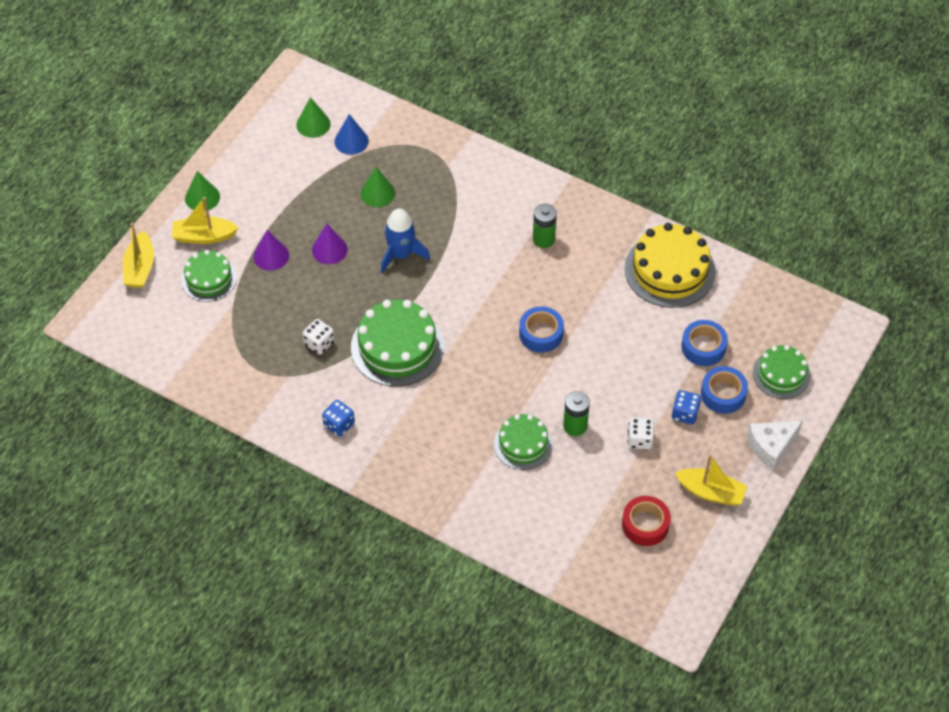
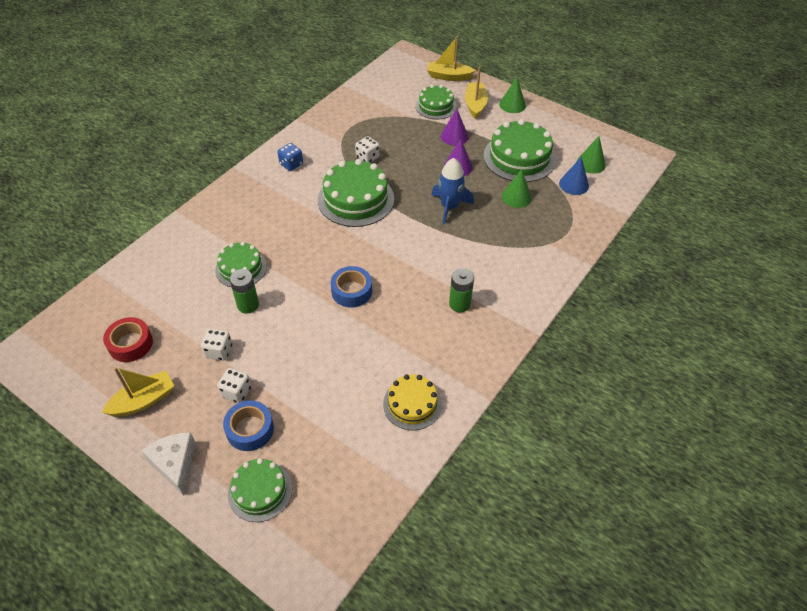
camera: 95 degrees right, 5 degrees down
(307, 190) = (519, 157): none -> green cake
(669, 270) = (412, 404): yellow cake -> yellow cake, size x0.61
(685, 413) = (236, 392): blue dice -> white dice
(703, 347) = (310, 420): blue tape -> none
(710, 492) = (143, 401): yellow boat -> yellow boat turned 150 degrees counterclockwise

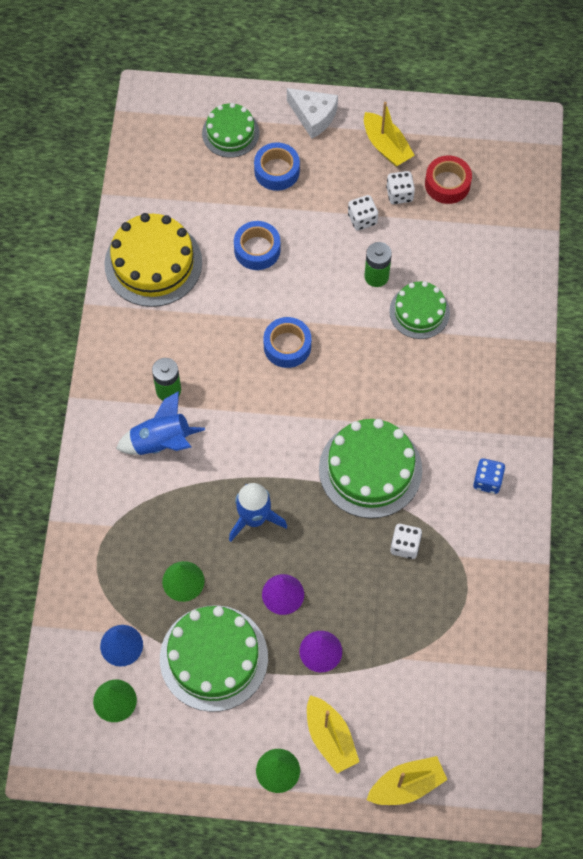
camera: 150 degrees right, 15 degrees up
(143, 401) = (386, 146): yellow boat -> yellow boat turned 60 degrees counterclockwise
(236, 392) = (314, 193): white dice -> white dice (399, 194)
(319, 371) = (257, 249): none -> blue tape
(412, 404) = (153, 263): yellow cake -> yellow cake, size x1.64
(436, 106) = (383, 701): green cake -> none
(485, 274) = (161, 442): none -> blue rocket

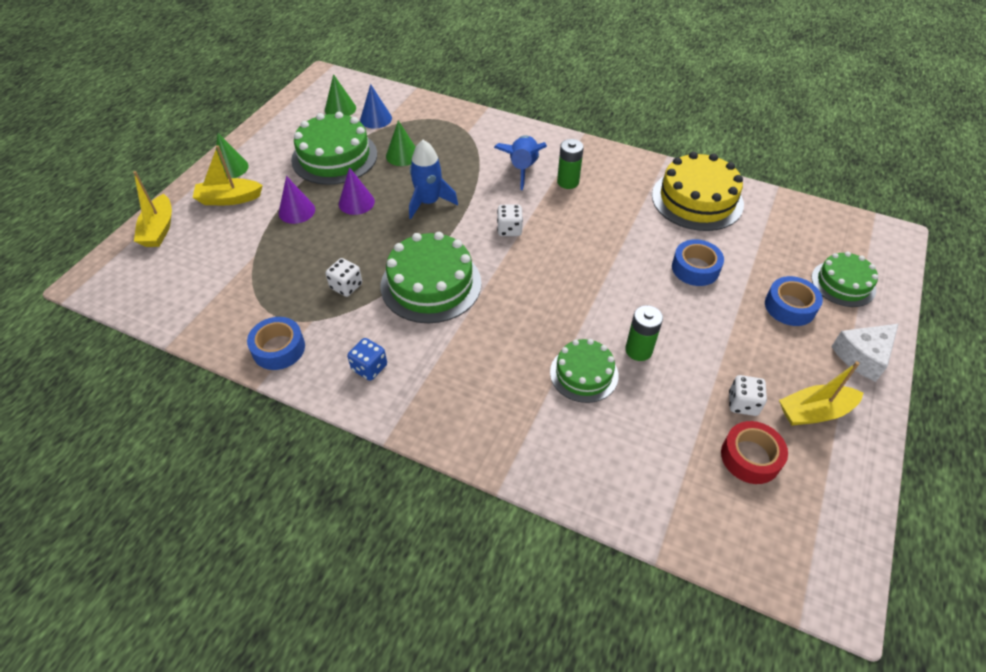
camera: 110 degrees right, 15 degrees down
(287, 346) = (582, 262): blue tape -> blue tape (279, 348)
(362, 219) = (715, 359): white dice -> white dice (509, 229)

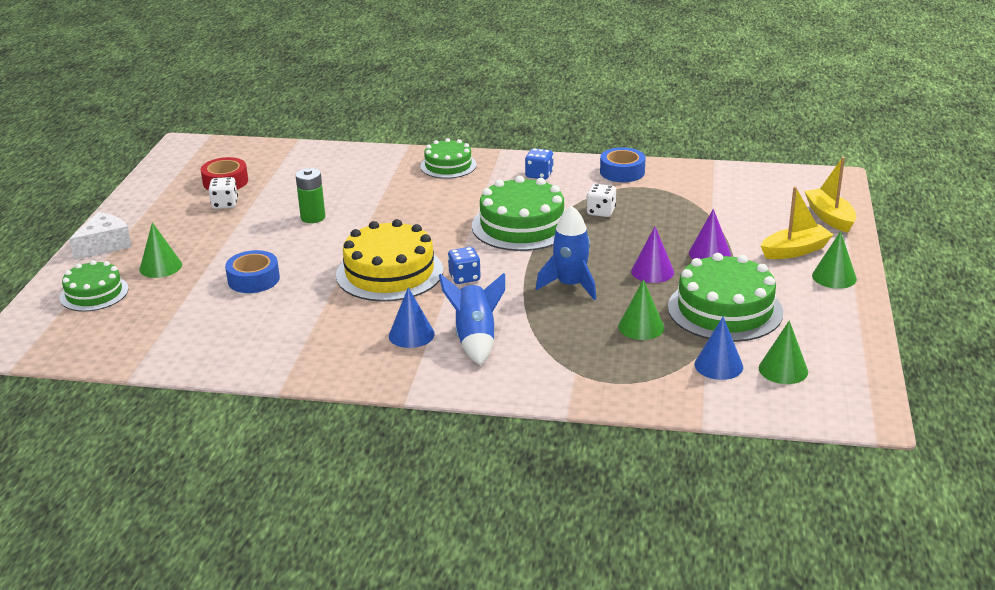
camera: 165 degrees right, 20 degrees down
(509, 229) = (464, 277): white dice -> blue dice
(568, 182) = (411, 334): green battery -> blue cone
(584, 373) = (359, 198): green cake -> green cake (448, 165)
(697, 199) = (242, 344): yellow cake -> yellow cake (389, 272)
(790, 306) = (160, 267): blue tape -> green cone
(814, 412) = (165, 209): yellow boat -> none

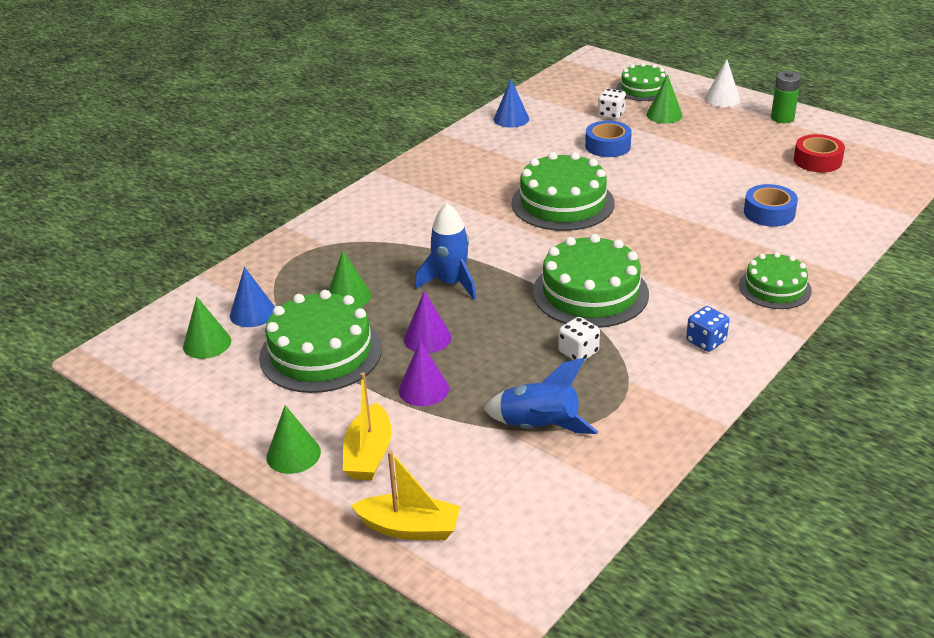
camera: 120 degrees right, 5 degrees up
(104, 245) = (722, 99): white cheese -> white cone
(225, 204) = (765, 154): white dice -> white dice (611, 115)
(313, 217) = (703, 188): green battery -> green battery (782, 118)
(389, 272) = (562, 203): yellow cake -> green cake
(411, 334) = (455, 191): blue cone -> blue cone (511, 119)
(464, 277) = (519, 235): blue dice -> none
(475, 339) = (419, 215): blue rocket -> blue rocket (539, 427)
(622, 172) = (669, 407): blue tape -> blue tape (769, 213)

